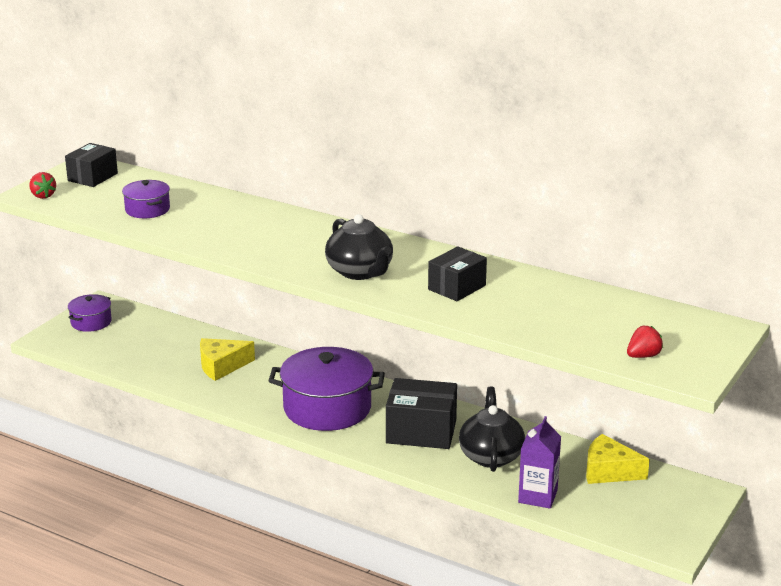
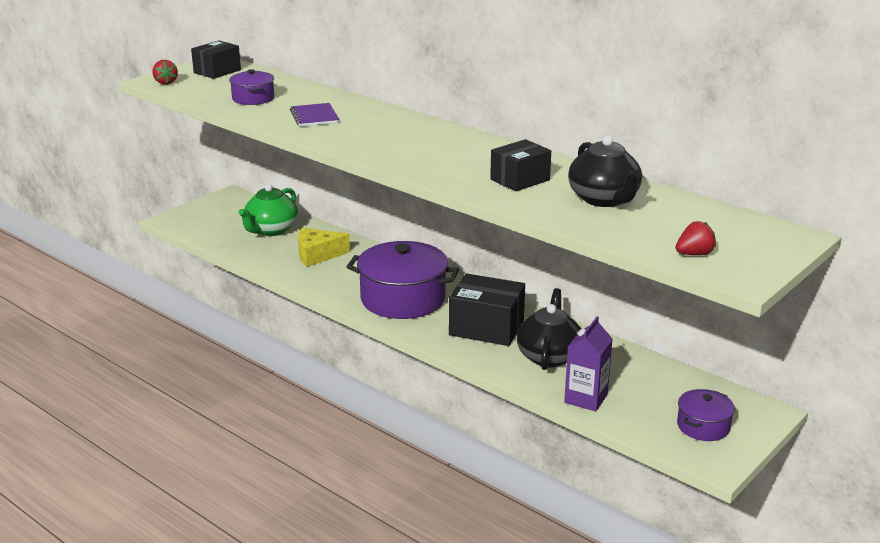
camera: 10 degrees right, 0 degrees up
(91, 322) = (215, 209): purple pot -> purple pot (703, 426)
(161, 341) = (271, 230): none -> green teapot
(222, 228) = (314, 116): none -> purple notebook
(360, 272) = (429, 160): black teapot -> black teapot (604, 199)
(608, 471) = (665, 382): yellow cheese -> none

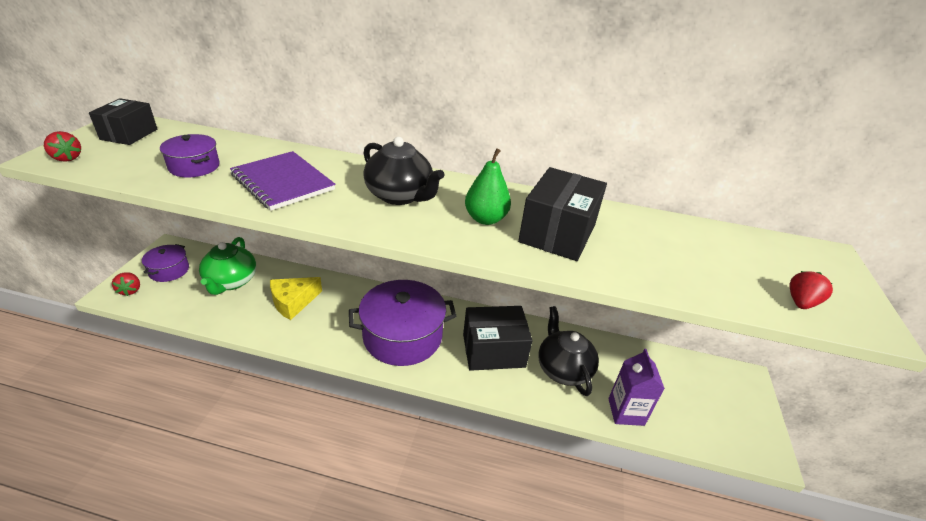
camera: 30 degrees left, 10 degrees up
(184, 220) = (130, 290): none -> red strawberry
(314, 116) = (282, 182): purple notebook -> purple notebook, size x1.55
(464, 162) = (485, 219): none -> green pear
(520, 180) = (557, 233): black box -> black box, size x1.50
(604, 199) = (651, 243): black teapot -> black teapot (400, 196)
(703, 426) = (725, 411): purple pot -> purple pot (169, 270)

